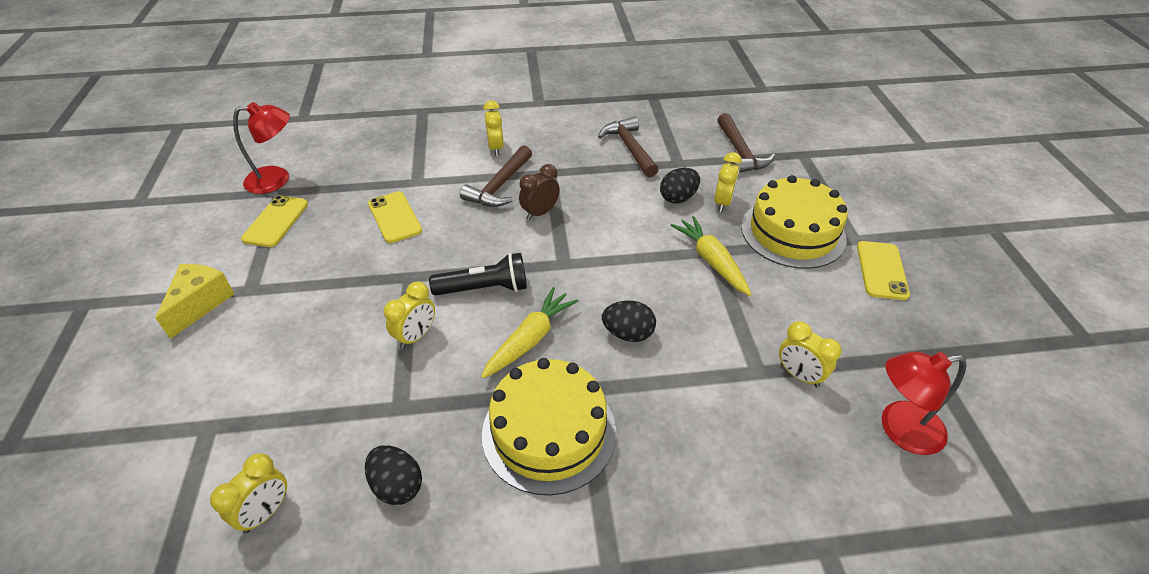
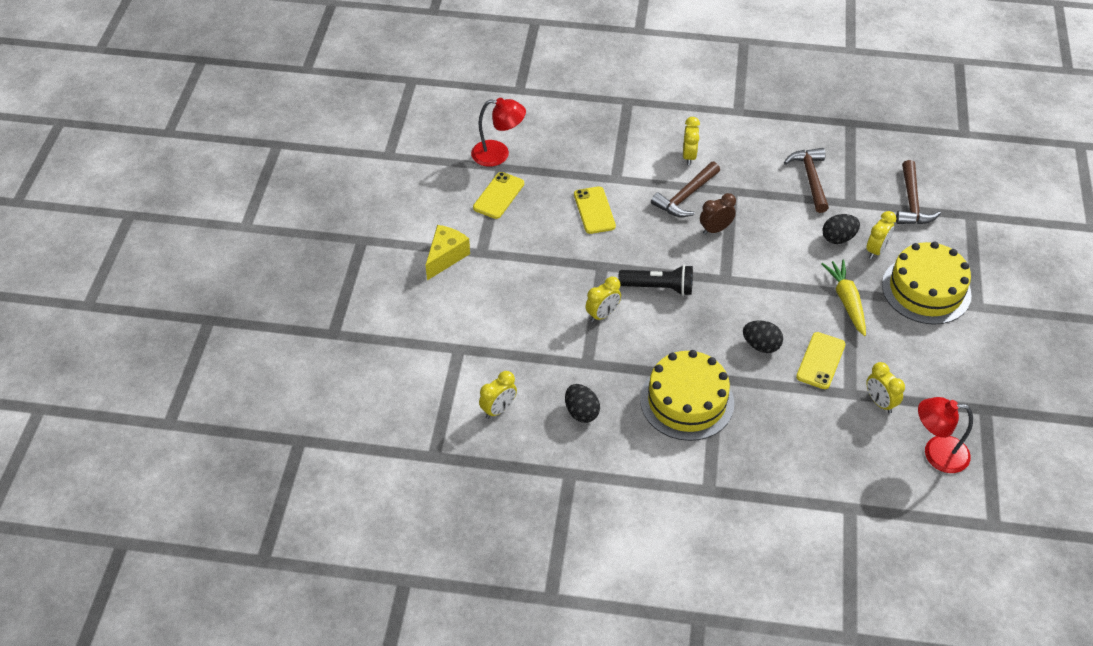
camera: 15 degrees right, 5 degrees up
(530, 339) = (686, 334): yellow carrot -> none
(881, 270) = (986, 337): yellow phone -> yellow phone (820, 361)

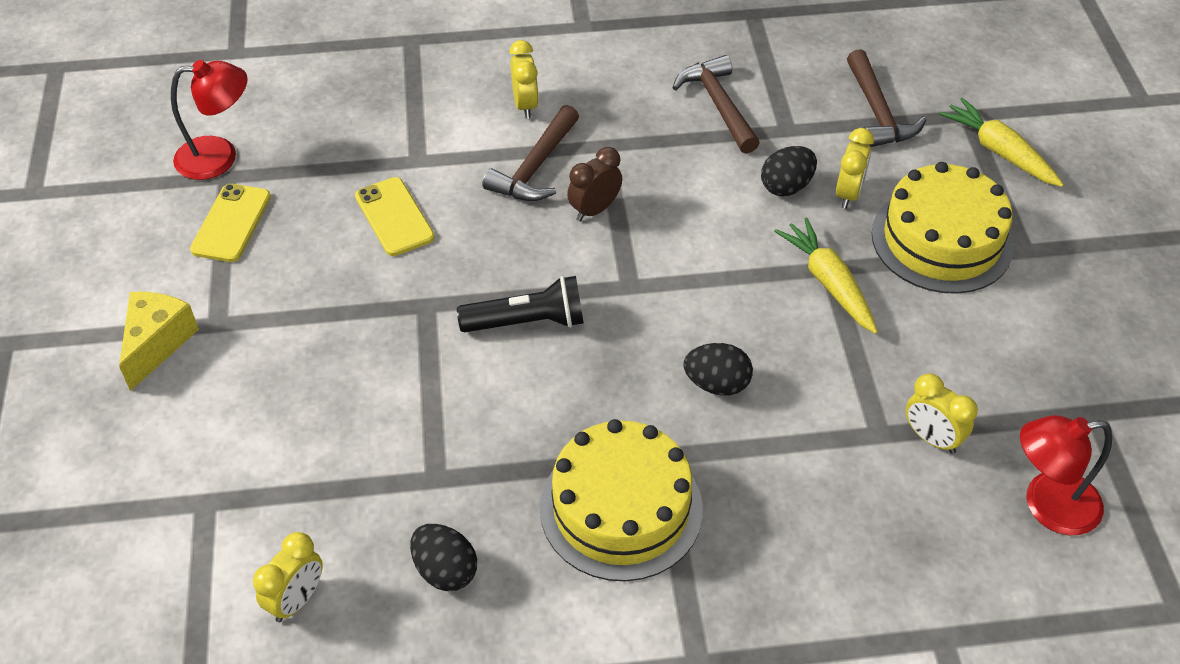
camera: 15 degrees left, 0 degrees up
(602, 314) = (444, 387): yellow clock -> none
(820, 361) = (818, 389): yellow phone -> none
(983, 242) = (999, 152): none -> yellow carrot

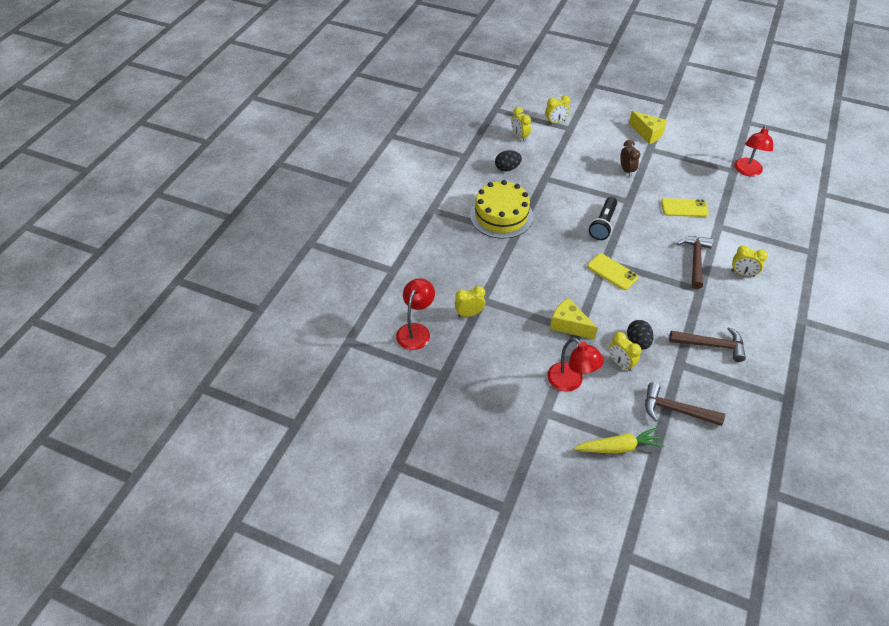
camera: 120 degrees right, 0 degrees up
(192, 543) = (555, 122): none -> yellow clock
(231, 223) = (703, 165): yellow phone -> yellow phone (612, 272)
(535, 167) = (695, 260): brown hammer -> brown hammer turned 45 degrees clockwise
(594, 210) = (657, 268): brown clock -> brown clock (626, 170)
(717, 384) = (538, 264): black egg -> none
(828, 283) = (569, 325): yellow carrot -> yellow cheese
(941, 240) = (570, 382): yellow cake -> red lamp

